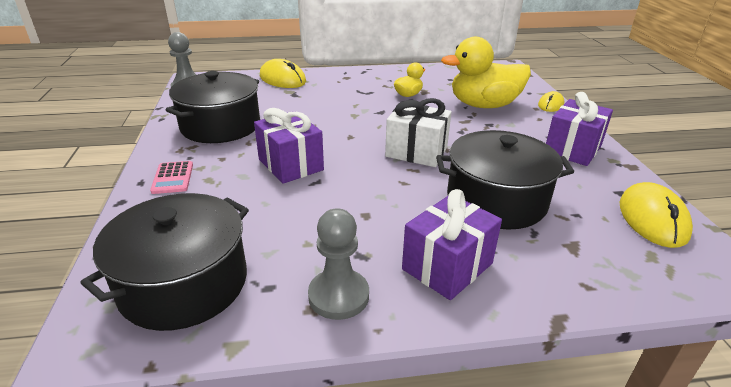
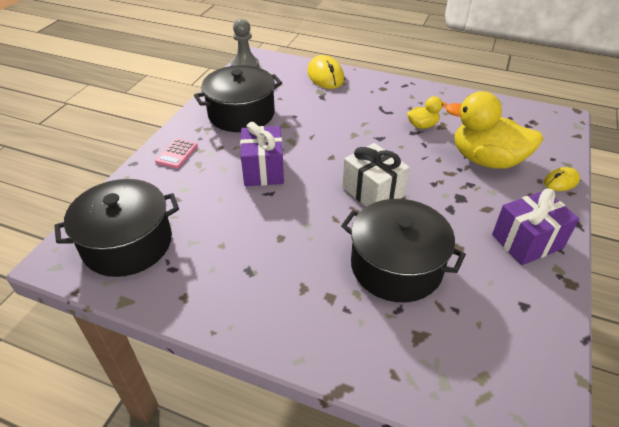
camera: 30 degrees right, 10 degrees up
(338, 296) = (209, 295): grey pawn -> none
(447, 266) = (301, 307): purple gift -> none
(652, 219) = (526, 345): yellow mouse -> none

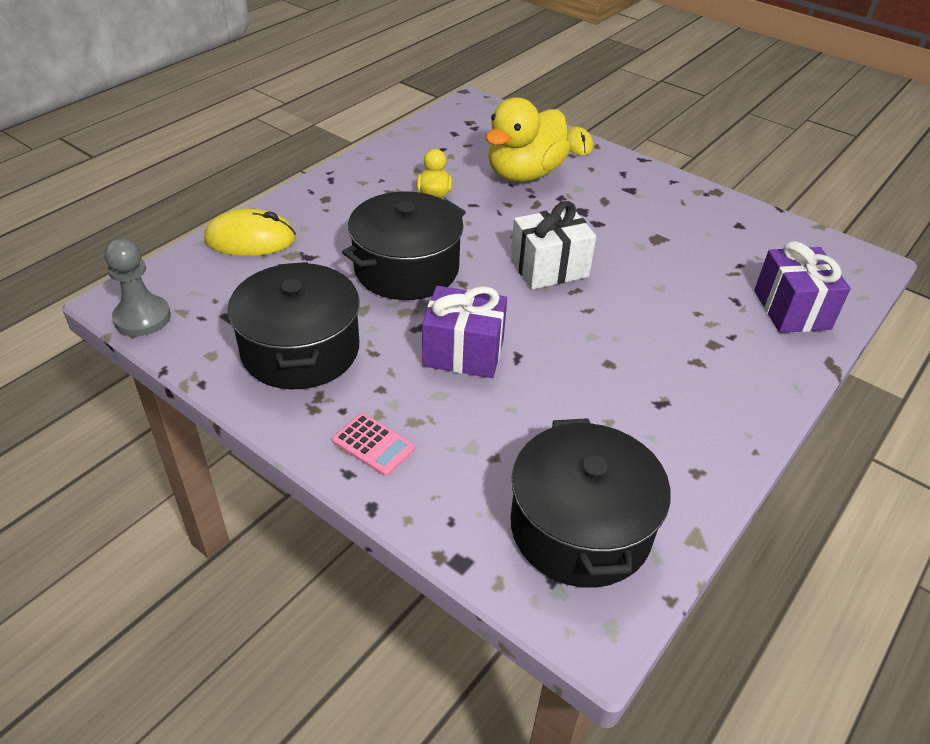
camera: 75 degrees left, 0 degrees up
(396, 266) = (676, 285): black pot -> black pot (406, 268)
(527, 241) = (659, 194): purple gift -> purple gift (791, 310)

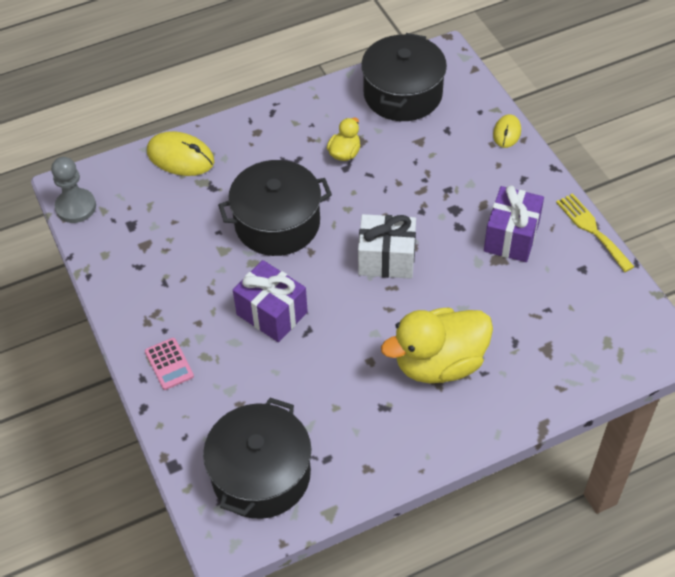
camera: 30 degrees right, 10 degrees up
(300, 349) = (164, 271): black pot -> black pot (403, 94)
(524, 174) = (434, 153): yellow duck -> yellow duck (439, 363)
(718, 194) = (592, 229): none -> yellow fork
(791, 310) = (554, 367): purple gift -> purple gift (511, 237)

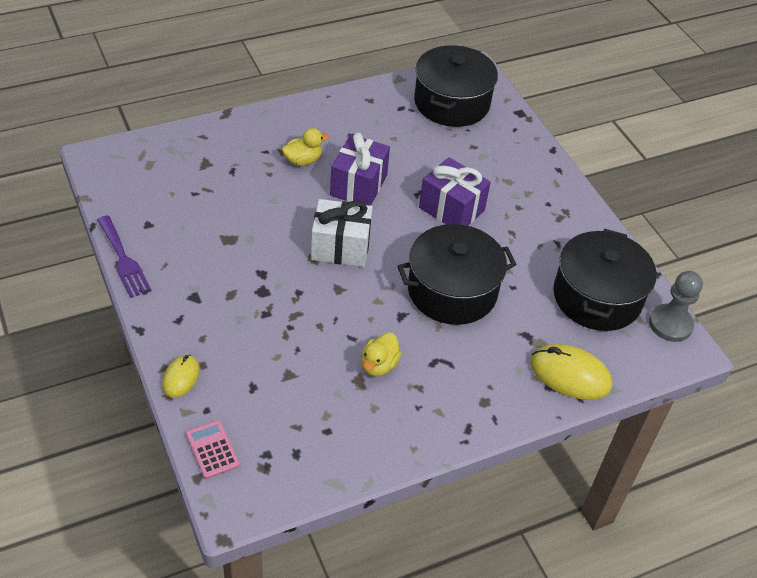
camera: 175 degrees right, 5 degrees down
(169, 364) = (538, 178): pink calculator -> pink calculator (212, 449)
(403, 94) = (300, 443): black pot -> black pot (597, 297)
(439, 363) = (303, 160): yellow duck -> yellow duck, size x0.47
(511, 237) = (210, 259): purple gift -> purple gift (358, 185)
(592, 229) = (123, 260): yellow fork -> purple fork

